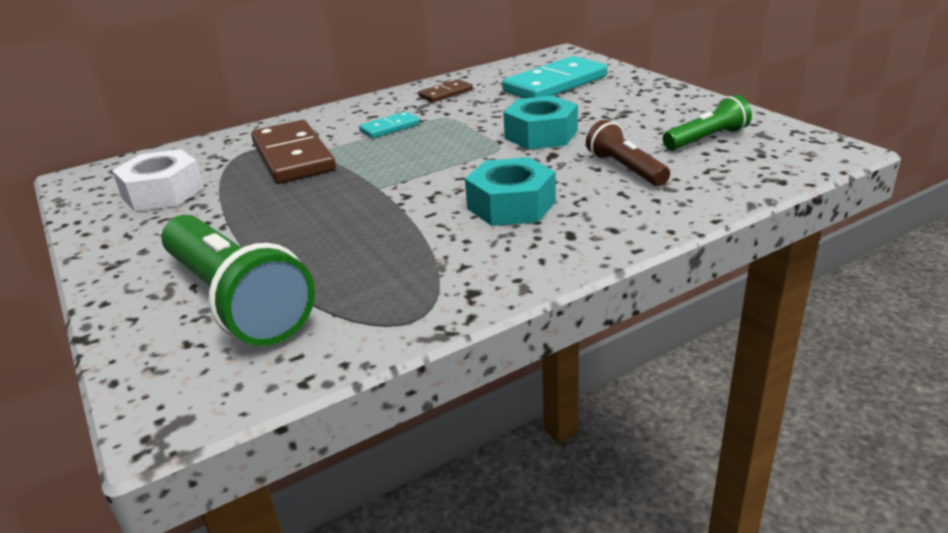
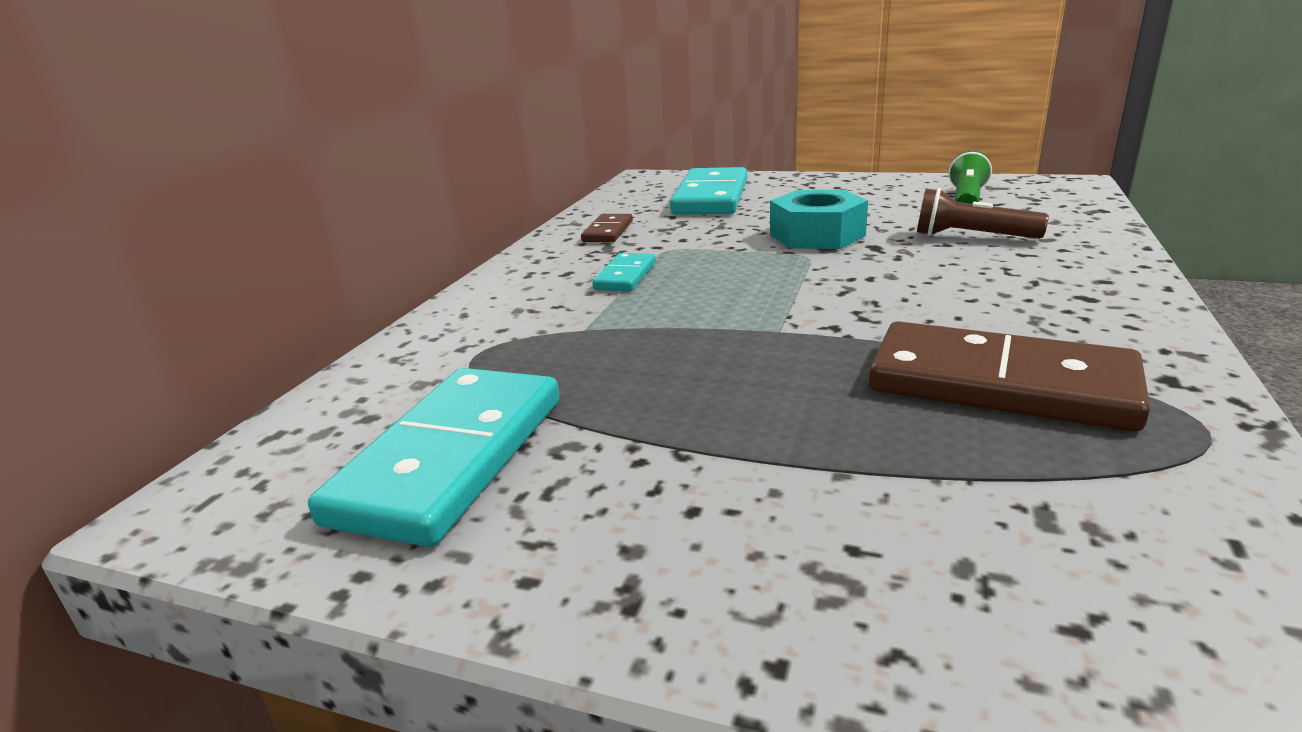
camera: 40 degrees left, 5 degrees down
(163, 193) = (452, 458): white nut -> turquoise domino
(236, 301) = (975, 529): green flashlight -> none
(293, 156) = (568, 341): brown domino -> brown domino (1000, 384)
(511, 205) = (966, 295): turquoise nut -> none

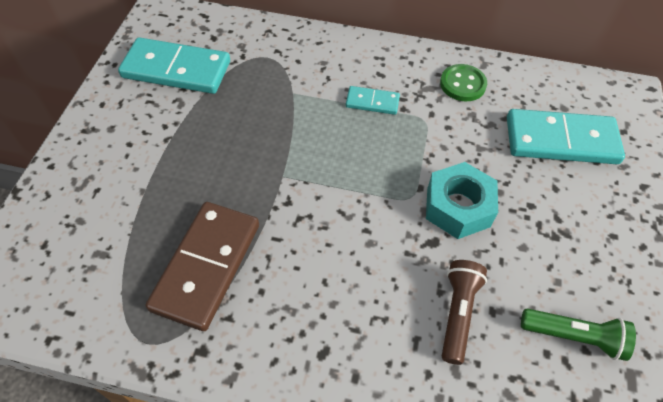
camera: 80 degrees right, 30 degrees up
(607, 231) = (462, 84): brown domino -> green button

